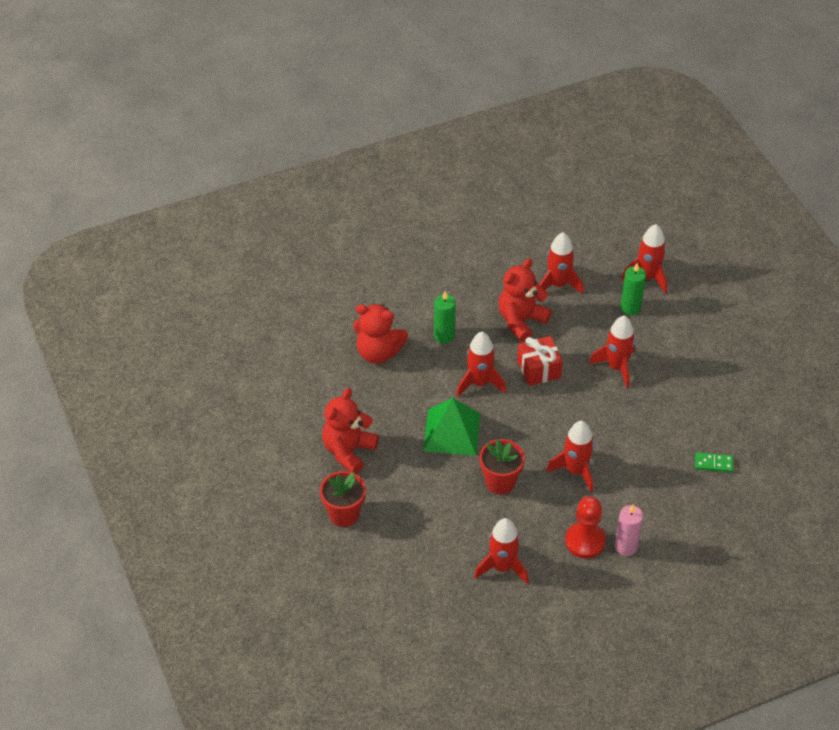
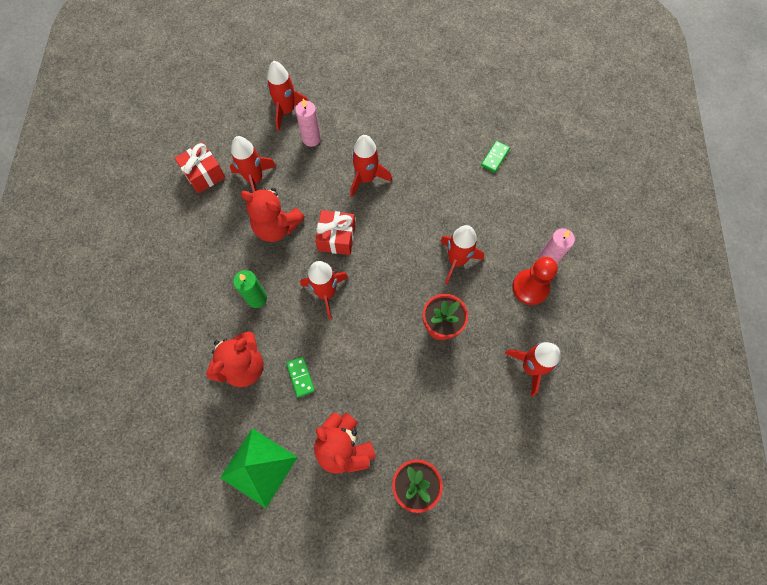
camera: 65 degrees left, 20 degrees up
(392, 396) = (300, 377): none -> green domino
(451, 432) = (368, 342): green pyramid -> green pyramid (259, 467)
(521, 320) = (277, 227): red teddy bear -> red teddy bear turned 45 degrees counterclockwise
(538, 246) = (204, 174): none -> red gift
(630, 308) = (311, 139): green candle -> pink candle

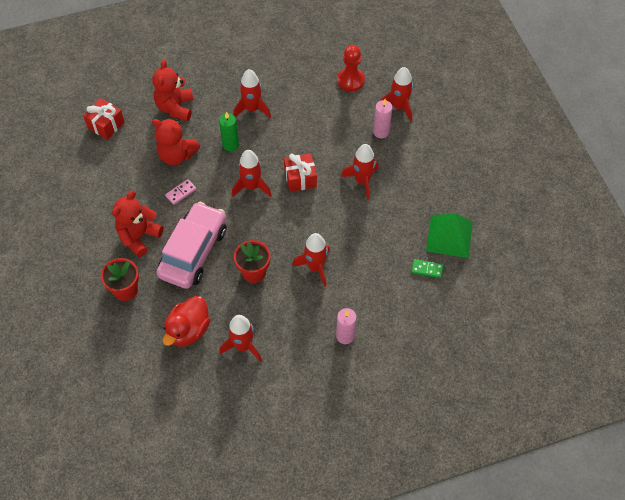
camera: 70 degrees right, 10 degrees down
(204, 174) = (317, 75): red gift -> red gift (106, 125)
(255, 179) = (327, 108): red rocket -> red rocket (252, 109)
(259, 467) = (109, 190): green pyramid -> green pyramid (449, 236)
(277, 227) = (293, 136): red teddy bear -> red teddy bear (175, 107)
(300, 377) = (181, 192): green domino -> pink domino
(389, 386) = (193, 251): none -> pink car
(493, 423) = (188, 330): none -> red duck
(530, 287) = (313, 328): red pawn -> red pawn (350, 80)

